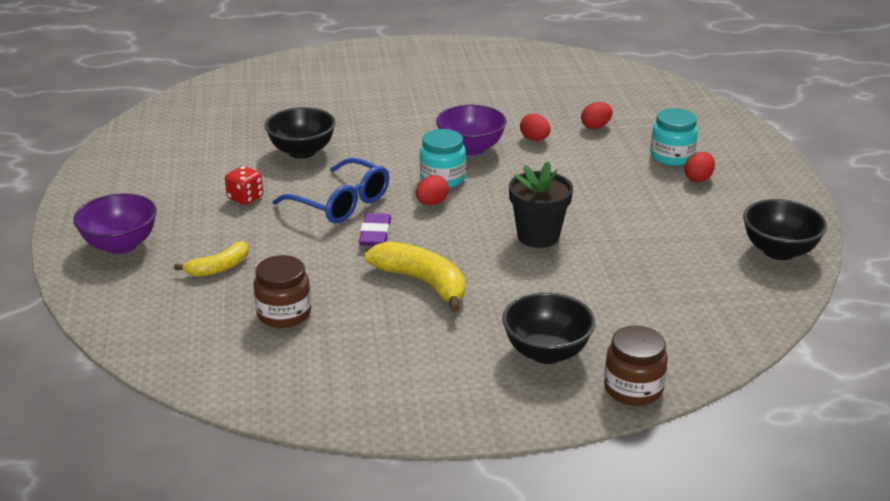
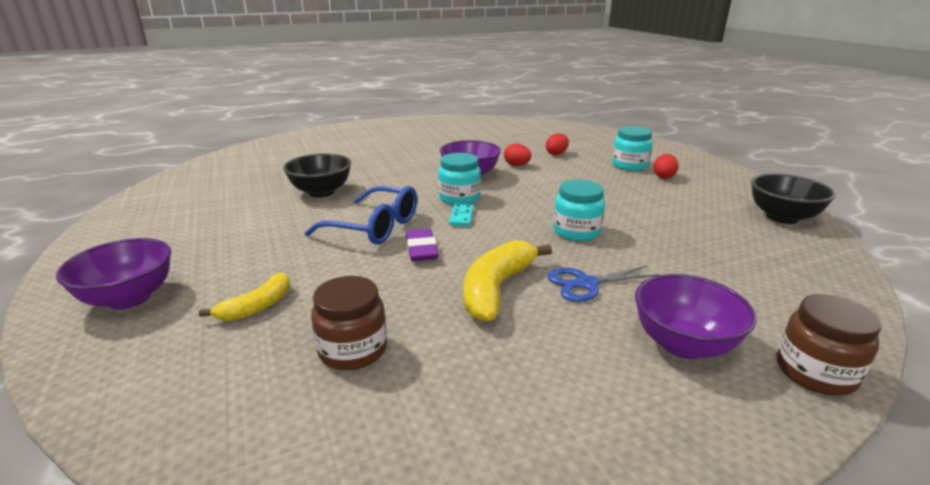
camera: 15 degrees left, 5 degrees down
(245, 198) = (274, 234): red dice -> none
(422, 282) = (496, 288): yellow banana -> yellow banana turned 90 degrees counterclockwise
(432, 203) = (461, 217): red egg -> turquoise domino
(506, 290) = (586, 284): none -> blue scissors
(538, 236) = (576, 231): black flower pot -> turquoise jar
(546, 352) = (683, 344): black bowl -> purple bowl

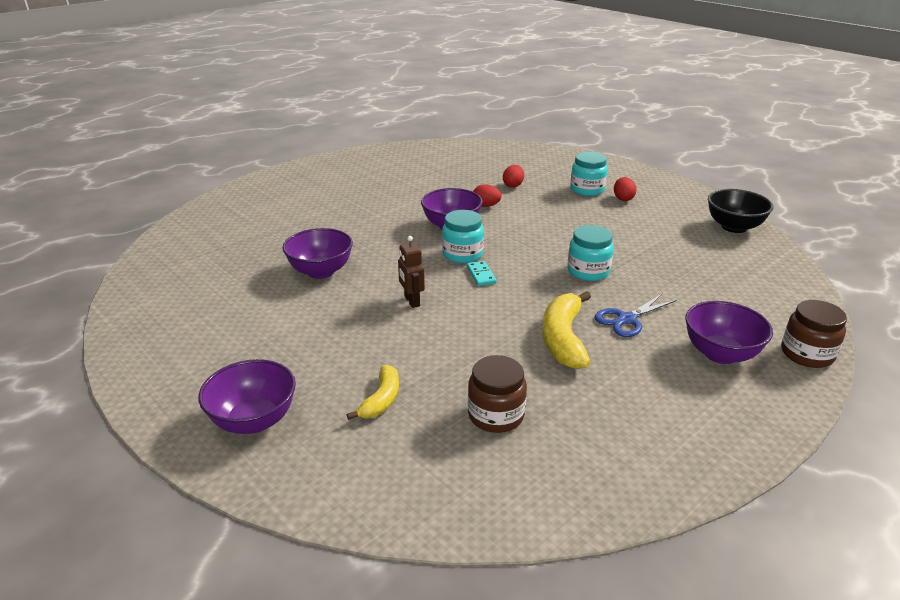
camera: 20 degrees left, 5 degrees up
(321, 192) = (321, 271): black bowl -> purple bowl
(375, 227) = (411, 301): blue glasses -> brown robot
(421, 249) = (473, 315): purple eraser -> none

